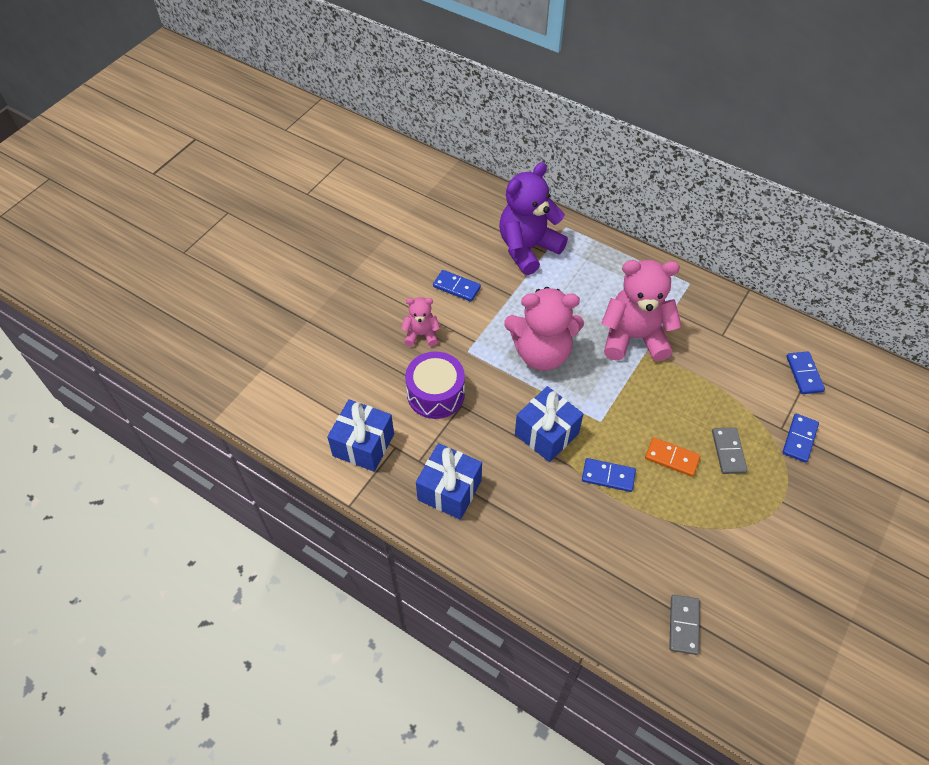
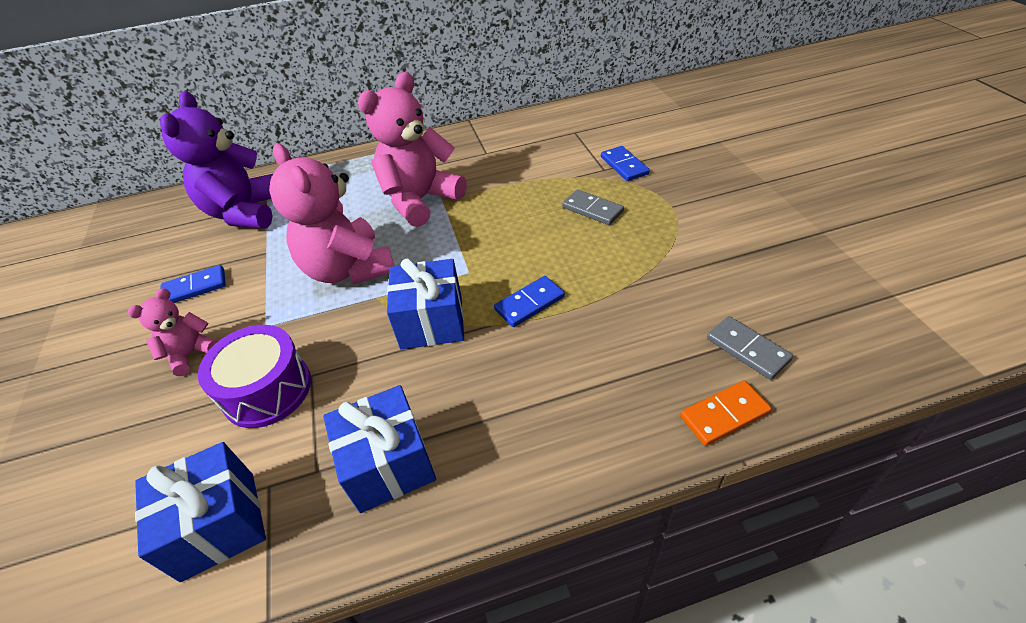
camera: 45 degrees left, 10 degrees down
(541, 353) = (349, 269): pink teddy bear -> pink teddy bear turned 105 degrees clockwise
(672, 458) = (560, 247): orange domino -> orange domino (724, 414)
(804, 374) = (571, 133): blue domino -> none

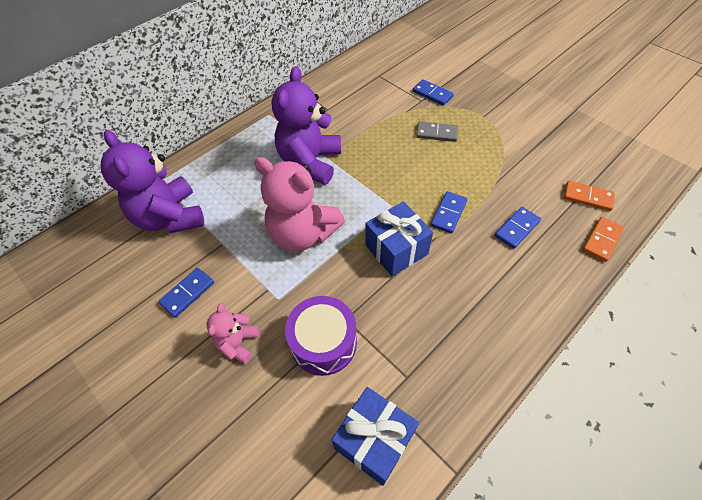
camera: 30 degrees left, 10 degrees up
(388, 464) = (448, 351): blue gift -> none
(420, 200) = (310, 162): pink teddy bear -> purple teddy bear
(605, 353) = (517, 229): none -> blue domino
(747, 349) = (587, 197): grey domino -> orange domino

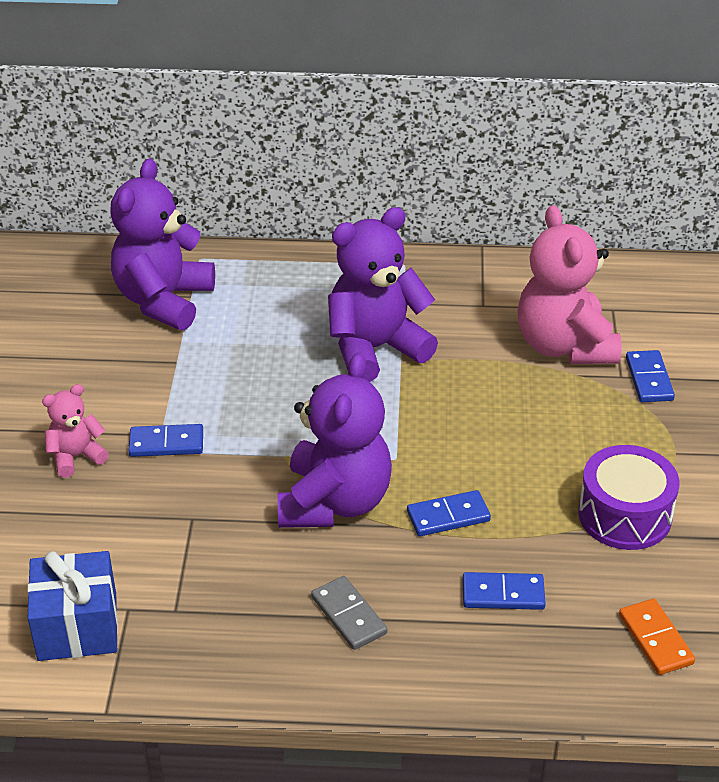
camera: 45 degrees right, 15 degrees down
(187, 293) = (91, 381): blue domino -> blue domino (166, 443)
(303, 233) = (264, 412): pink teddy bear -> pink teddy bear (564, 346)
(323, 342) = (145, 519): purple drum -> purple drum (624, 515)
(396, 249) = (334, 502): blue gift -> purple teddy bear
(436, 133) = (577, 426): grey domino -> grey domino (349, 615)
(602, 240) = (590, 690): orange domino -> none

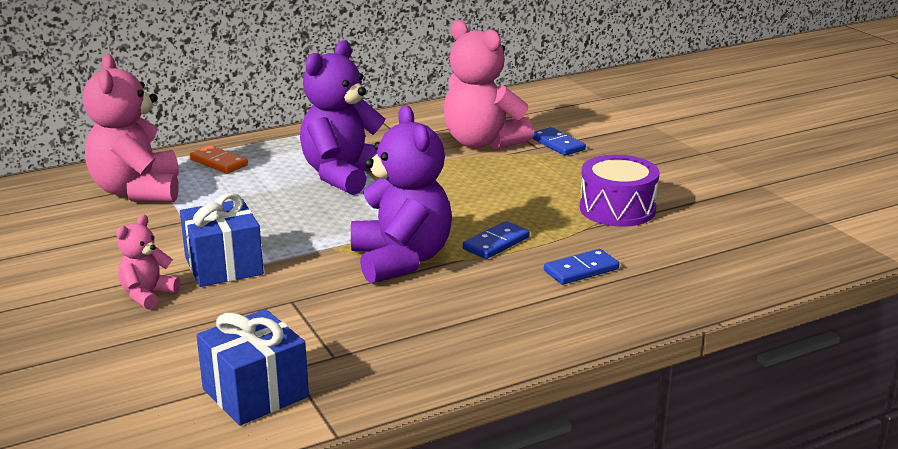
camera: 30 degrees left, 15 degrees down
(163, 300) = (137, 191): purple teddy bear -> pink teddy bear
(166, 443) = (224, 266): blue domino -> blue gift
(349, 615) = (480, 315): grey domino -> none
(655, 639) = (708, 261): orange domino -> orange domino (218, 162)

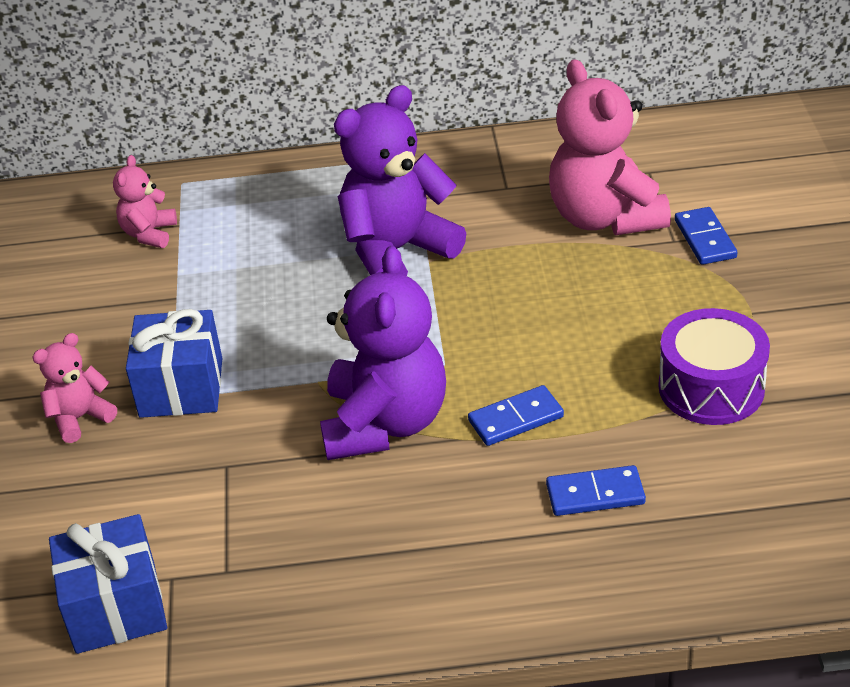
camera: 25 degrees right, 15 degrees up
(137, 191) = (149, 234): pink teddy bear -> pink teddy bear, size x0.50
(218, 162) = (262, 197): orange domino -> none

